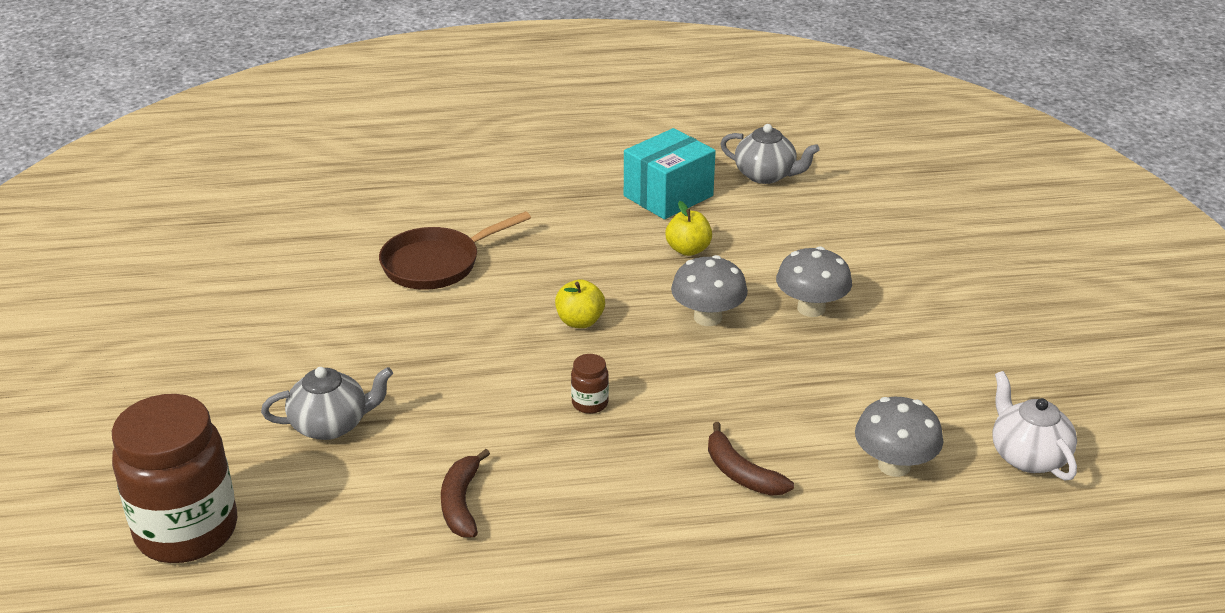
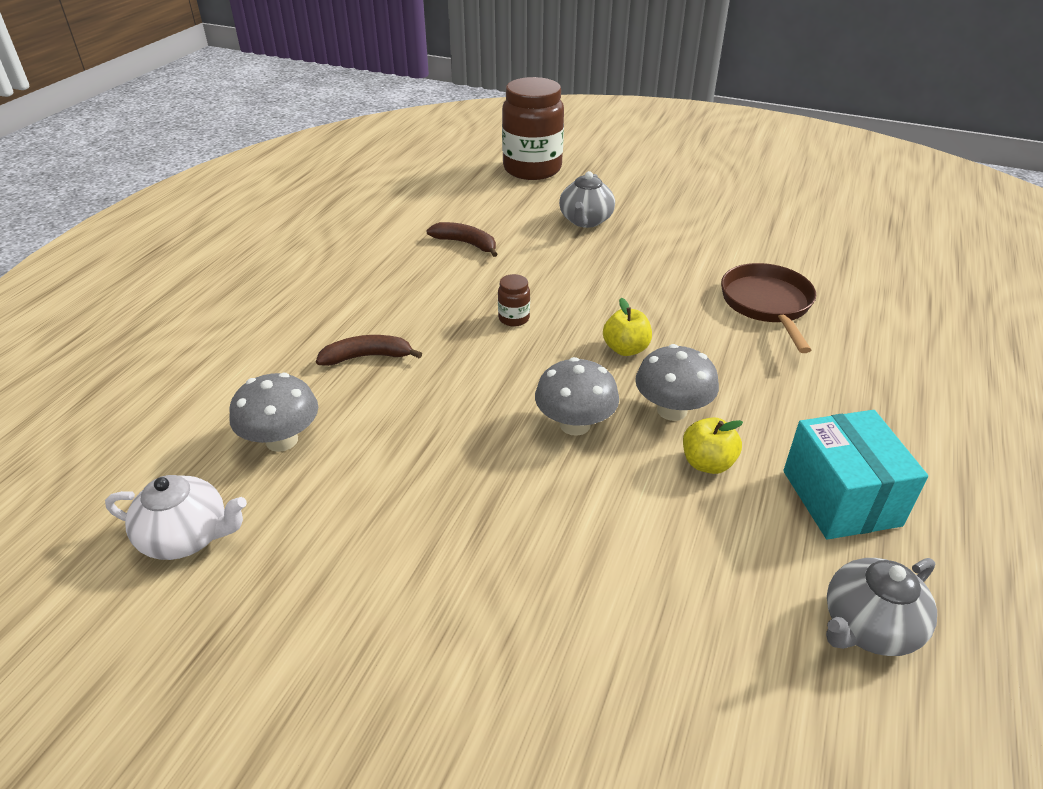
camera: 120 degrees right, 5 degrees up
(811, 308) = (533, 506): grey mushroom -> grey mushroom (672, 410)

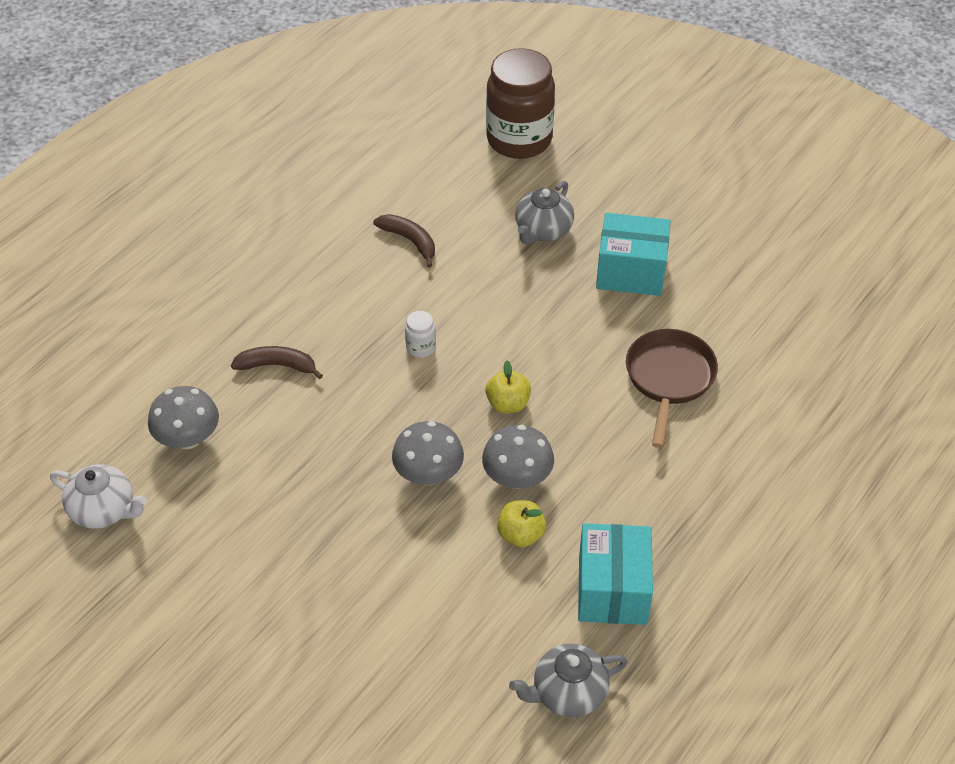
camera: 15 degrees right, 10 degrees up
(514, 318) = (421, 347): brown jar -> white jar
(680, 236) = (631, 271): none -> turquoise box

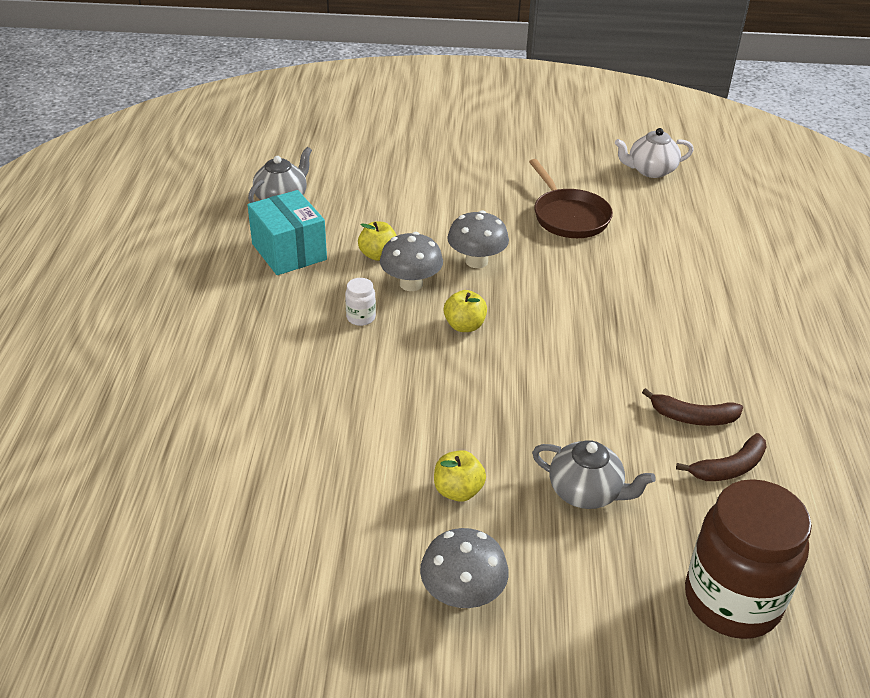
camera: 145 degrees right, 10 degrees down
(188, 438) = (657, 217): grey mushroom -> grey mushroom (462, 594)
(277, 366) = (662, 278): brown banana -> brown banana (729, 468)
(421, 347) = (576, 335): white jar -> white jar (361, 317)
(543, 230) = (586, 492): grey teapot -> grey teapot turned 120 degrees clockwise
(631, 271) = (458, 491): turquoise box -> yellow apple
(669, 378) = (343, 403): brown pan -> brown pan (568, 216)

